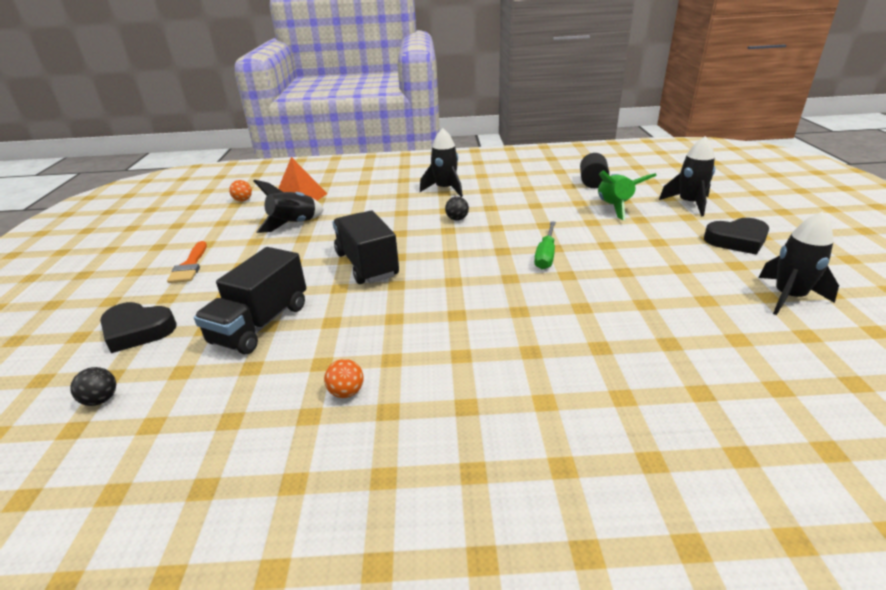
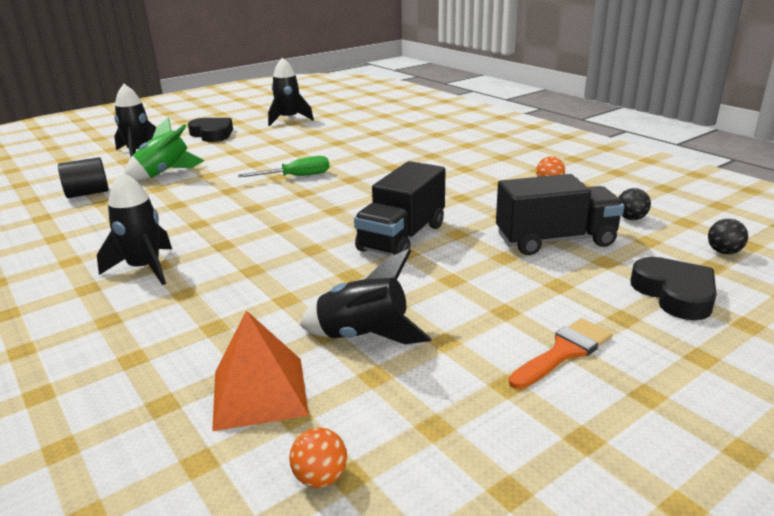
camera: 125 degrees left, 5 degrees down
(457, 219) = (247, 230): black ball -> black ball (631, 218)

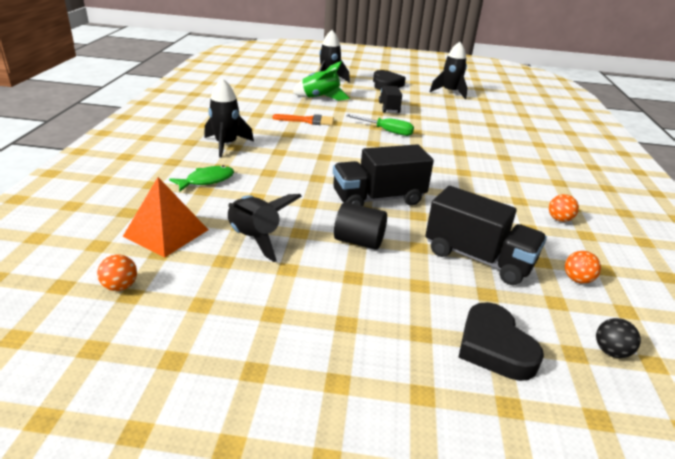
camera: 40 degrees right, 5 degrees up
(88, 193) = (268, 93): black cylinder -> black cylinder (359, 241)
(197, 315) = (207, 180): none -> green fish
(257, 154) = (389, 108): none -> black truck
(564, 351) = (339, 322): orange brush -> orange brush (308, 121)
(631, 218) = (577, 279): black ball -> orange ball
(675, 294) = (494, 347): black heart -> black heart turned 135 degrees clockwise

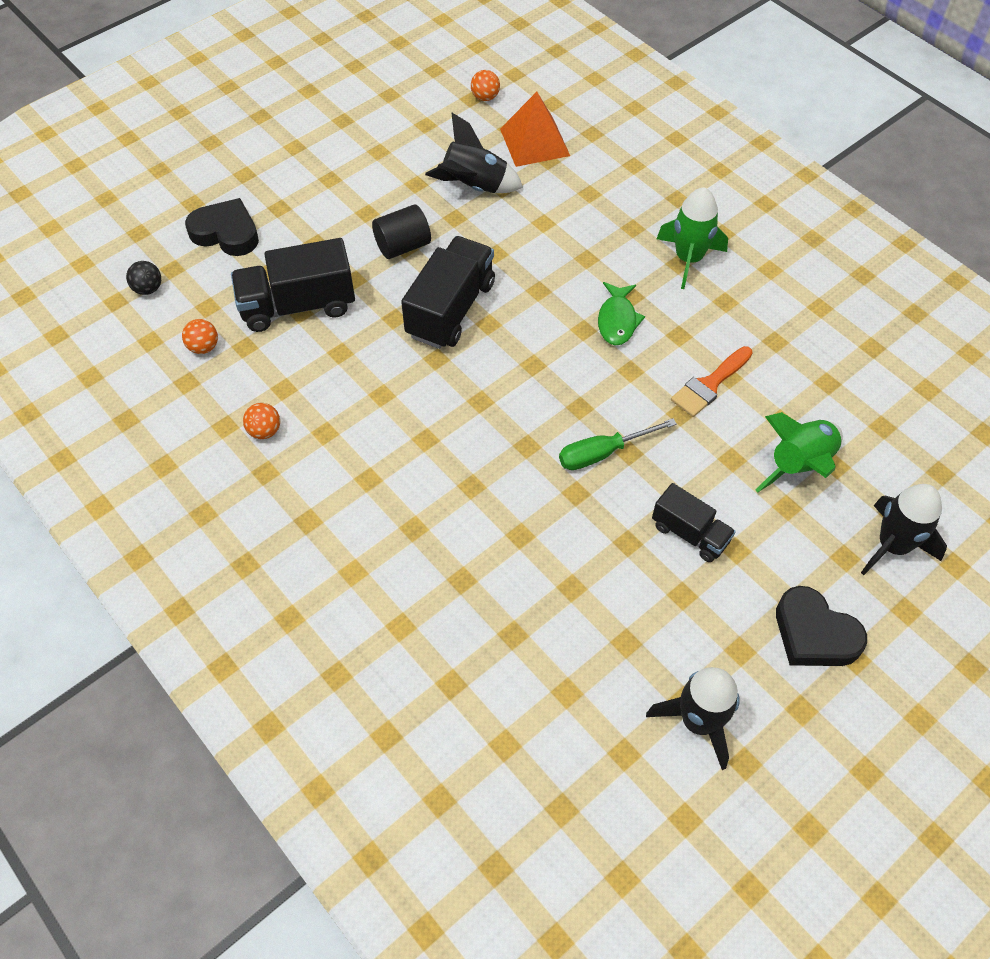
camera: 135 degrees right, 25 degrees up
(207, 180) = (608, 204): green fish -> green fish (617, 320)
(226, 145) = (688, 259): black rocket -> green rocket

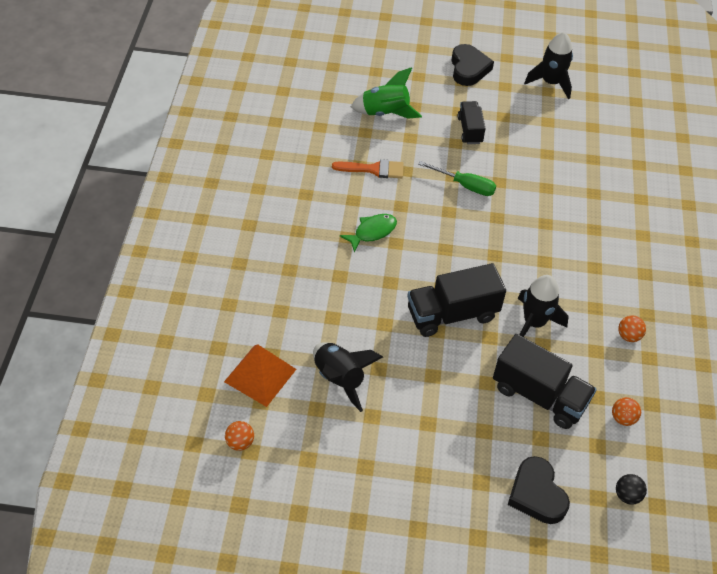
camera: 135 degrees left, 5 degrees down
(403, 246) = (433, 378): black cylinder -> none
(688, 259) = (289, 228): green rocket -> none
(893, 545) = (394, 64): black rocket -> black rocket (534, 322)

